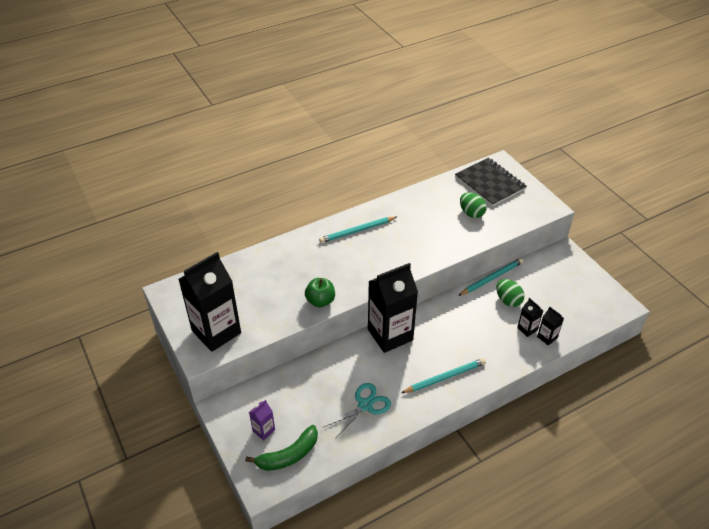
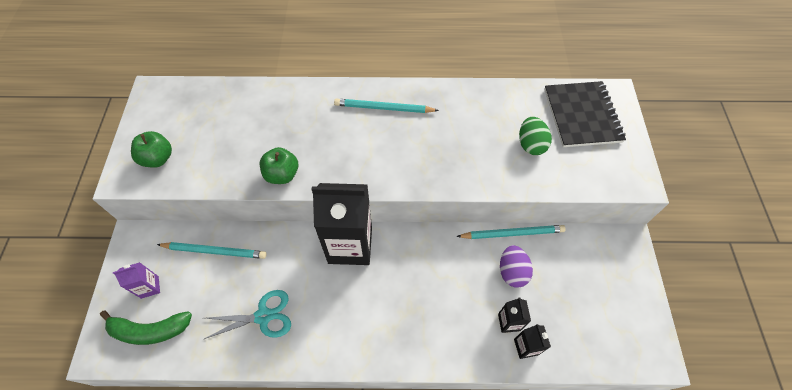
camera: 30 degrees right, 15 degrees up
(216, 332) = (158, 158): black carton -> green apple
(445, 377) = (370, 331): turquoise pencil -> turquoise pencil (215, 251)
(508, 300) = (512, 272): green egg -> purple egg

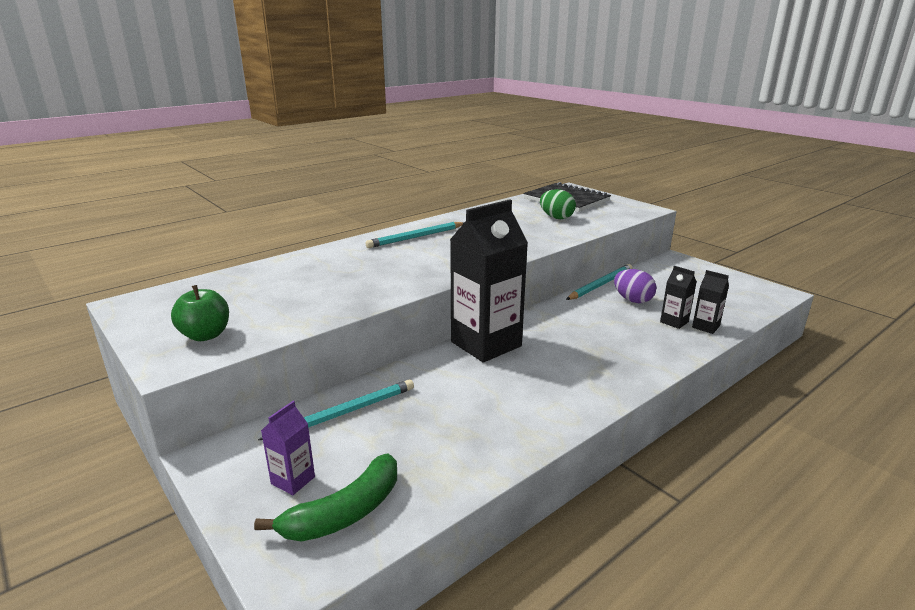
camera: 40 degrees left, 35 degrees down
(263, 316) = (472, 425): turquoise scissors -> none
(282, 174) = (377, 293): green apple -> none

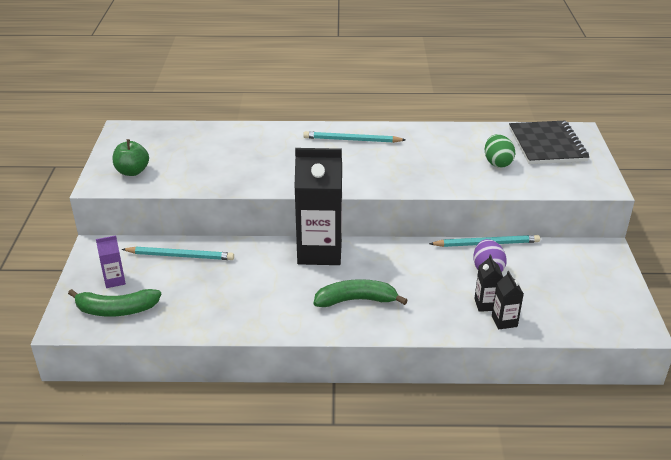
camera: 40 degrees right, 10 degrees up
(582, 365) = (356, 300): none -> green banana

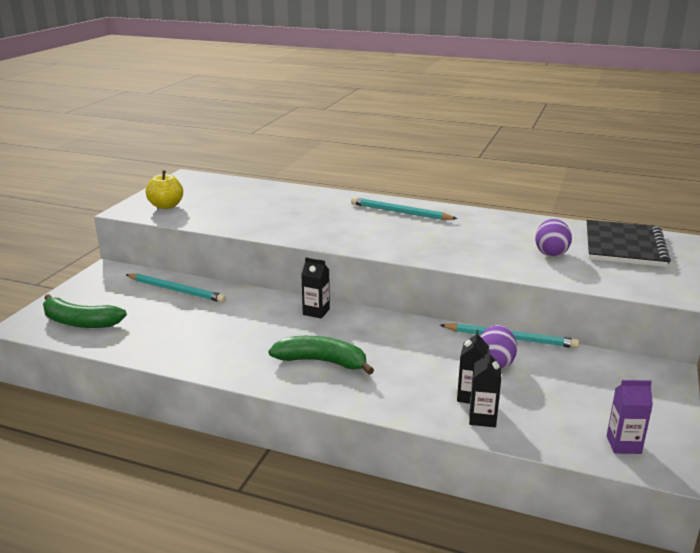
camera: 20 degrees right, 10 degrees down
(114, 280) = (99, 298): purple carton -> purple carton (623, 445)
(132, 171) = (166, 206): green apple -> yellow apple
(319, 252) = (316, 312): black carton -> black carton, size x0.43
(497, 163) = (551, 253): green egg -> purple egg

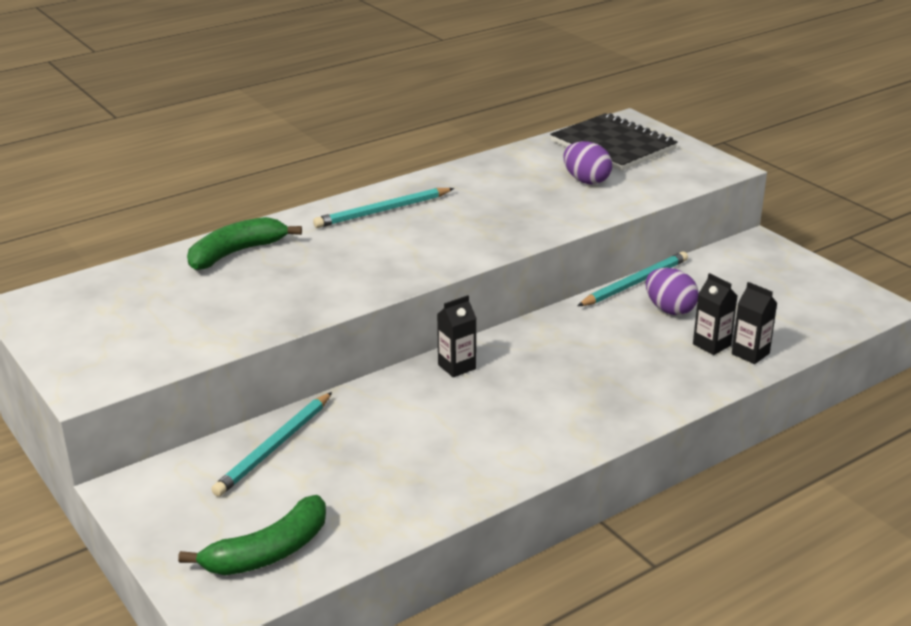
camera: 55 degrees left, 5 degrees up
(166, 206) = (119, 351): yellow apple -> none
(176, 290) = (274, 447): turquoise pencil -> turquoise pencil turned 150 degrees clockwise
(322, 362) = (569, 401): green banana -> green banana (236, 253)
(623, 445) = (840, 308): purple carton -> none

